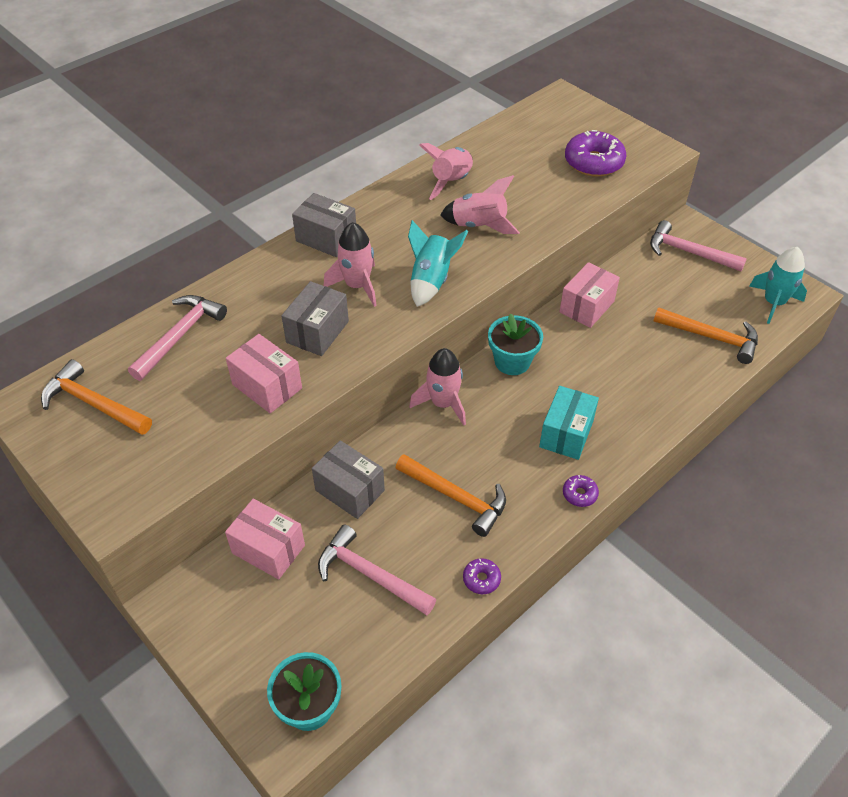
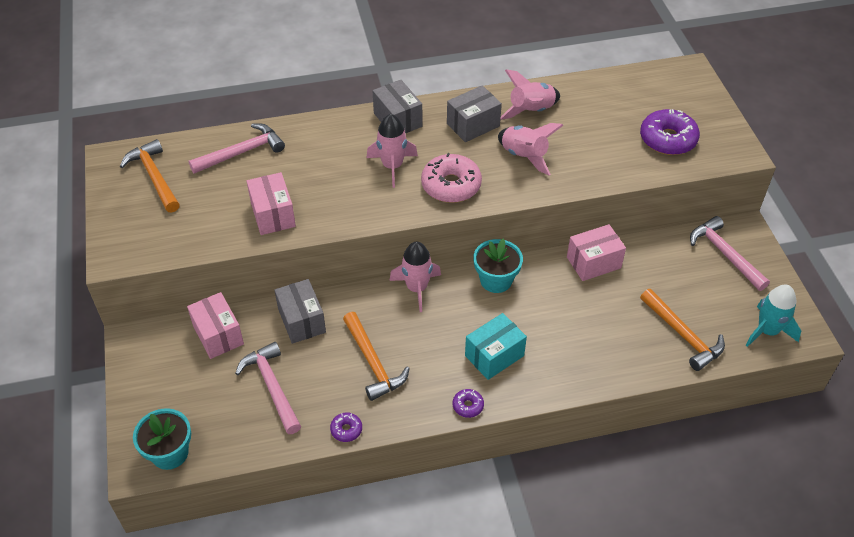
camera: 30 degrees right, 0 degrees up
(317, 332) = (337, 190): grey box -> grey box (473, 125)
(431, 281) = (451, 185): turquoise rocket -> pink donut

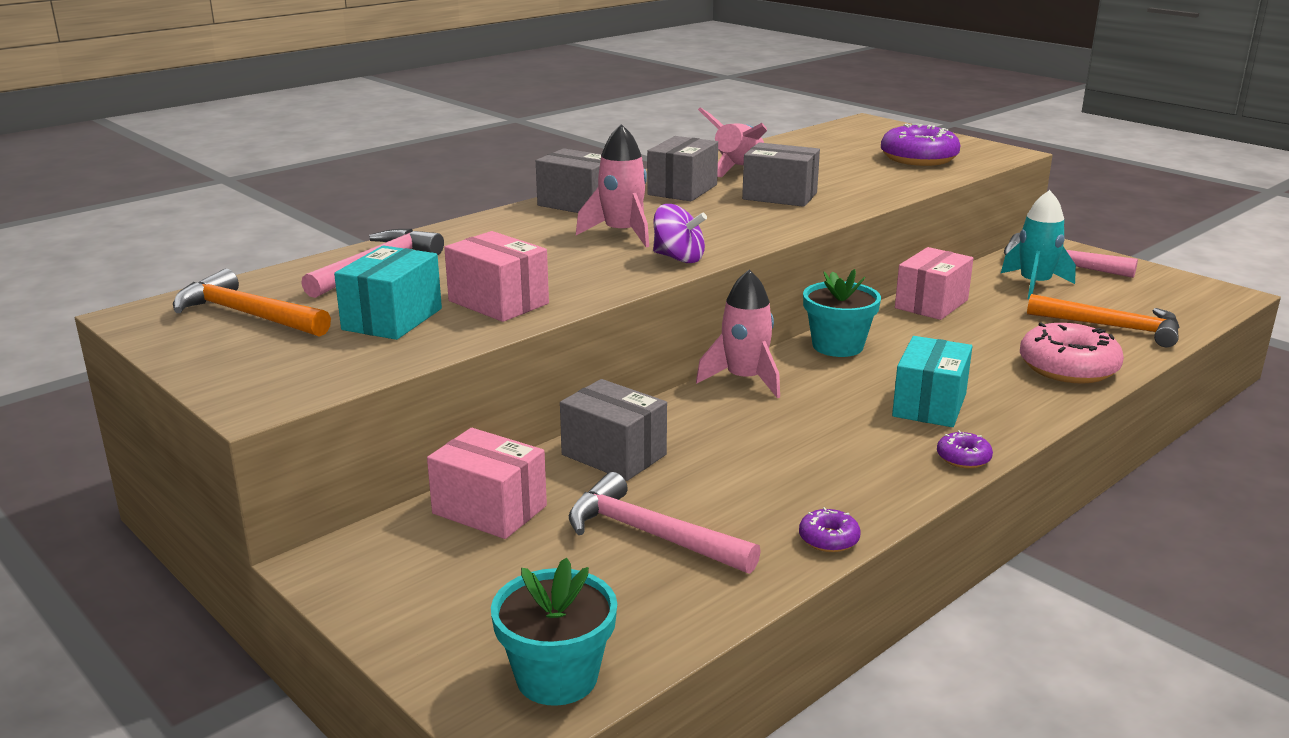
camera: 30 degrees left, 25 degrees down
(213, 209) = (392, 319): none -> turquoise box
(373, 363) = (776, 461): orange hammer -> none
(399, 207) = (678, 258): none -> purple spinning top
(451, 185) = (722, 230): pink donut -> pink donut (1068, 368)
(524, 156) = (779, 196): pink rocket -> grey box
(767, 331) = (1187, 301): turquoise rocket -> turquoise rocket (1034, 285)

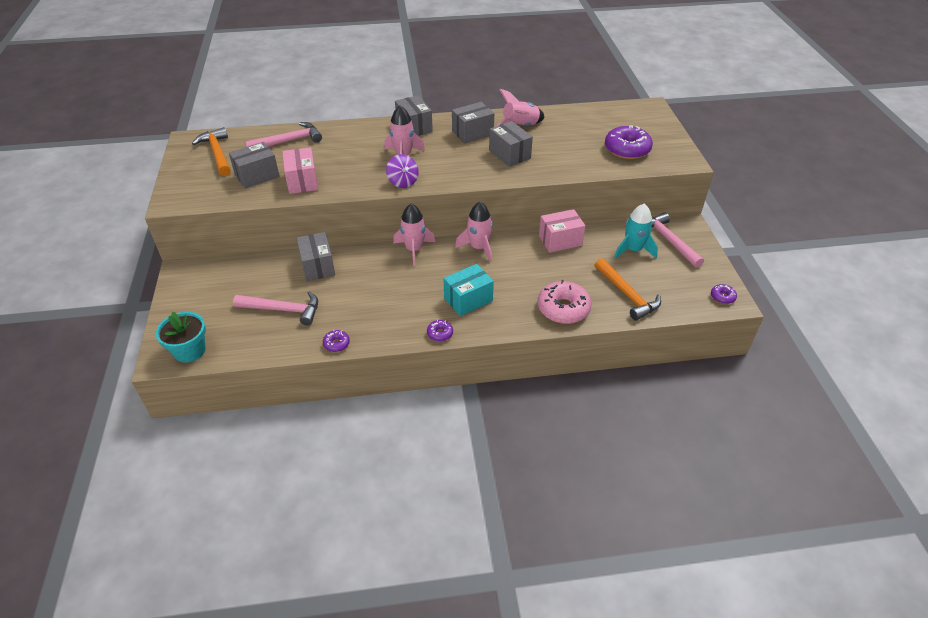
camera: 35 degrees right, 20 degrees up
(392, 319) = (257, 176): turquoise box -> grey box
(489, 509) = (249, 272): pink box -> none
(650, 535) = (283, 310): pink hammer -> pink hammer turned 120 degrees clockwise
(837, 346) = (479, 248): turquoise flower pot -> pink rocket
(1211, 293) = (722, 297): none -> purple donut

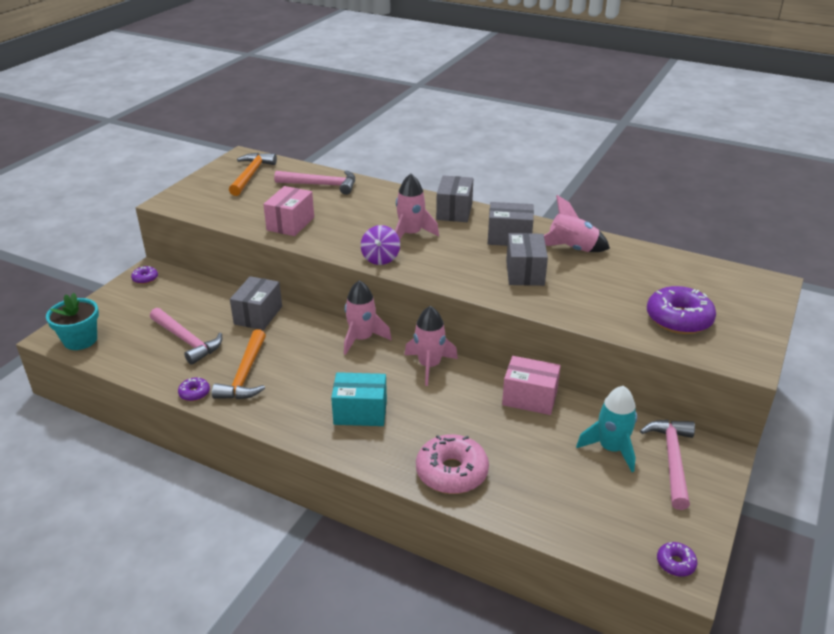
camera: 35 degrees right, 10 degrees down
(257, 176) = (259, 205): grey box -> none
(440, 333) = (295, 432): purple donut -> purple donut (145, 278)
(627, 295) = (546, 496): orange hammer -> orange hammer (245, 375)

